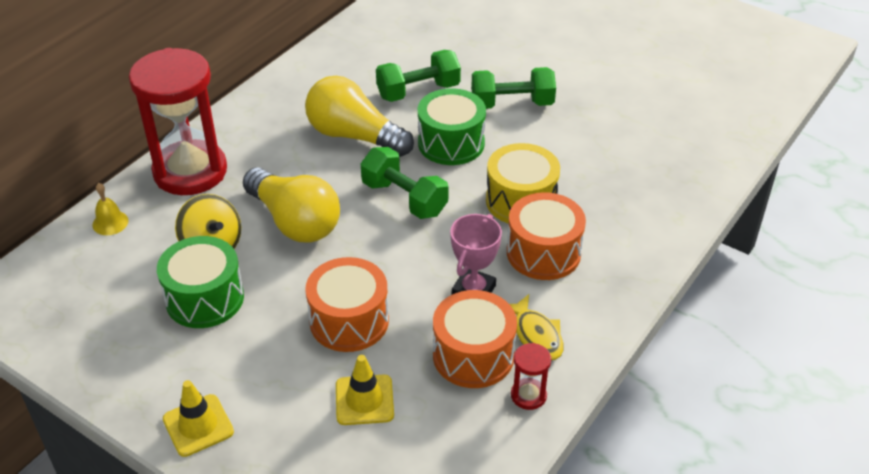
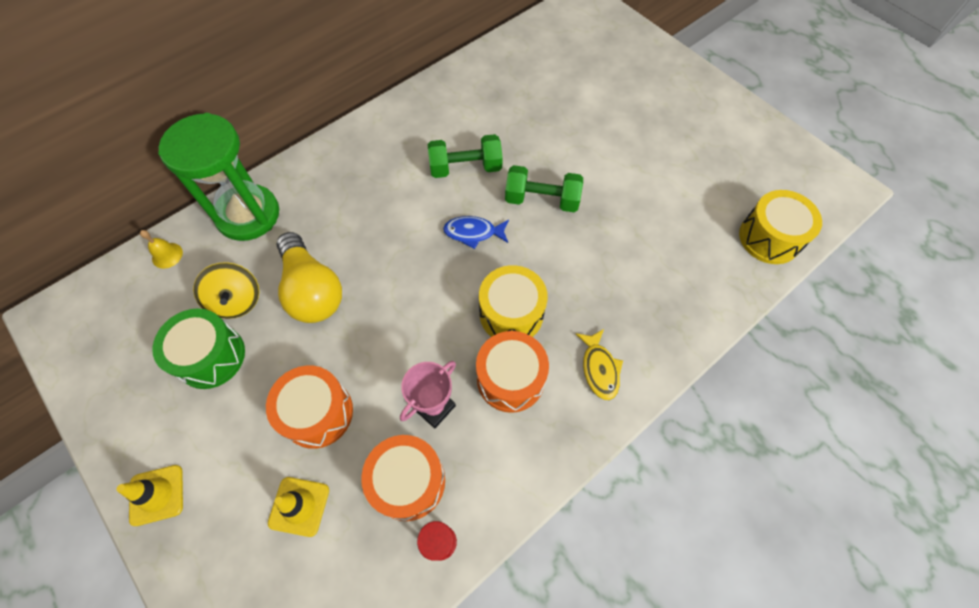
camera: 15 degrees right, 20 degrees up
(190, 171) = (248, 215): red hourglass -> green hourglass
(354, 136) = (394, 206): yellow light bulb -> none
(404, 198) = (412, 286): green dumbbell -> none
(451, 143) = (473, 233): green drum -> blue fish
(536, 335) = (471, 473): yellow fish -> yellow fish (599, 369)
(754, 95) = (769, 238): none -> yellow drum

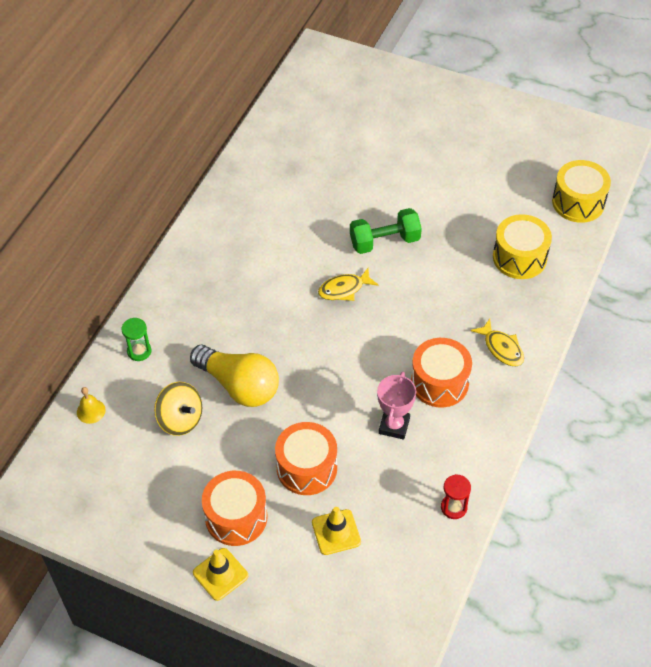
camera: 25 degrees left, 10 degrees down
(211, 356) = (190, 467): green drum -> none
(248, 215) = (139, 351): green hourglass -> green hourglass, size x0.40
(408, 481) = (406, 481): orange drum -> orange drum (236, 517)
(465, 168) = (304, 240): green dumbbell -> none
(473, 233) = (344, 289): blue fish -> yellow fish
(511, 313) = (412, 337): yellow drum -> yellow drum (519, 257)

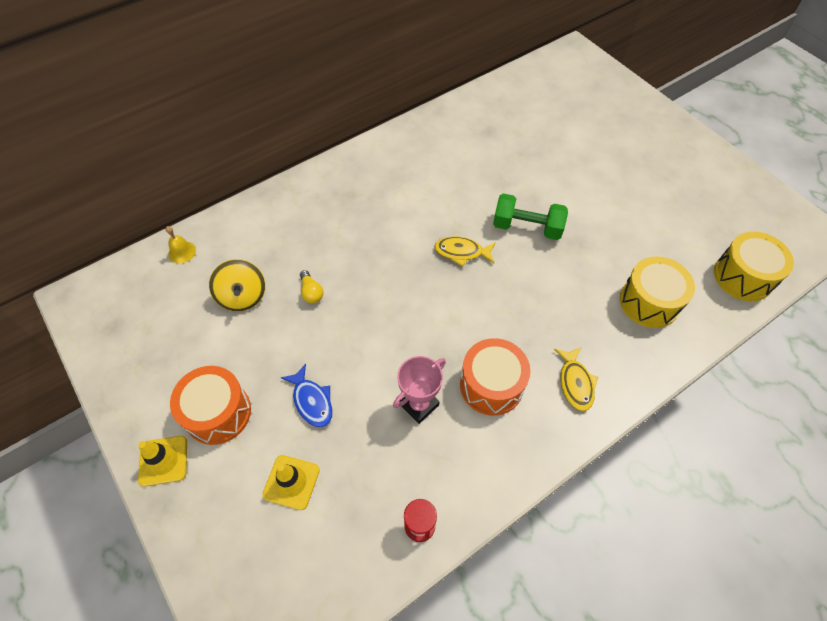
camera: 30 degrees right, 5 degrees up
(139, 351) = (256, 222): green hourglass -> none
(239, 386) = (311, 292): yellow light bulb -> yellow light bulb, size x0.41
(307, 468) = (312, 401): orange drum -> blue fish

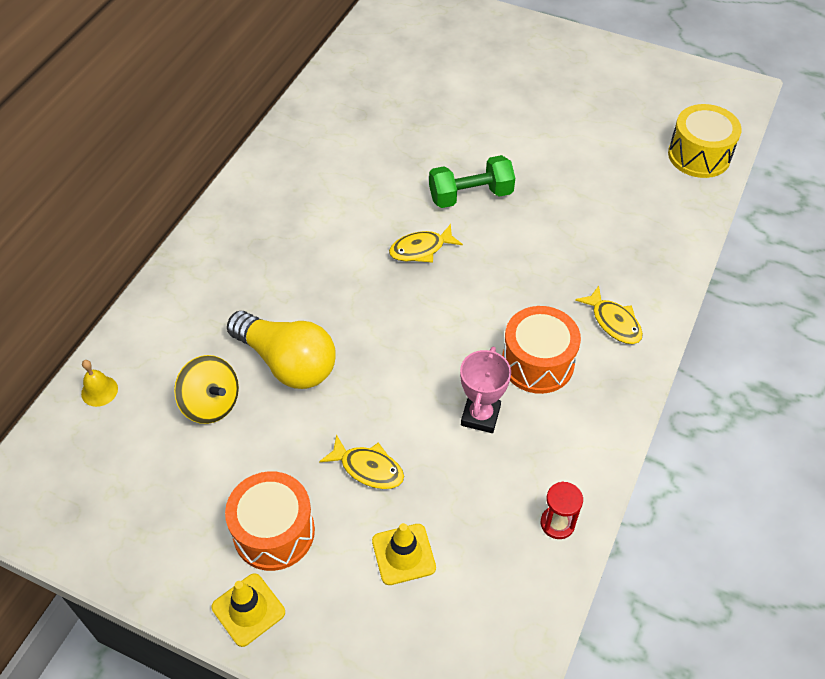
camera: 30 degrees left, 5 degrees down
(311, 292) = (287, 362): yellow light bulb -> yellow light bulb, size x2.44
(312, 401) = (368, 468): blue fish -> yellow fish
(649, 302) = (632, 216): yellow drum -> none

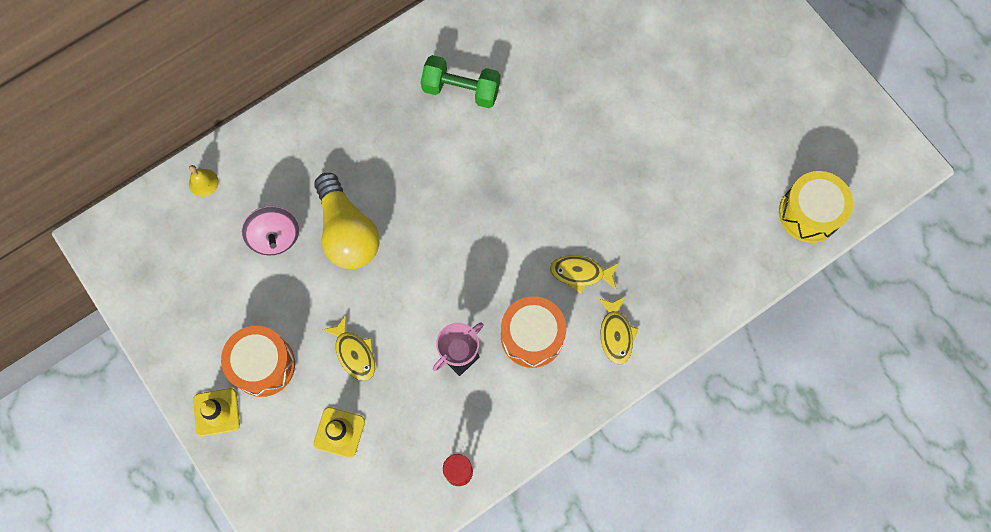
camera: 30 degrees right, 20 degrees up
(211, 403) = (275, 237): yellow spinning top -> pink spinning top
(421, 249) = (509, 182): yellow fish -> yellow fish (580, 273)
(470, 195) = (582, 150): green dumbbell -> green dumbbell (461, 89)

